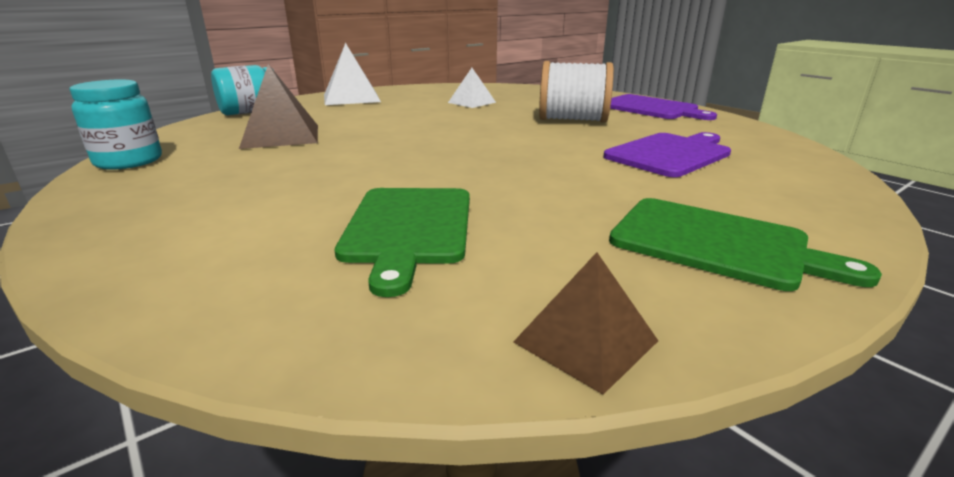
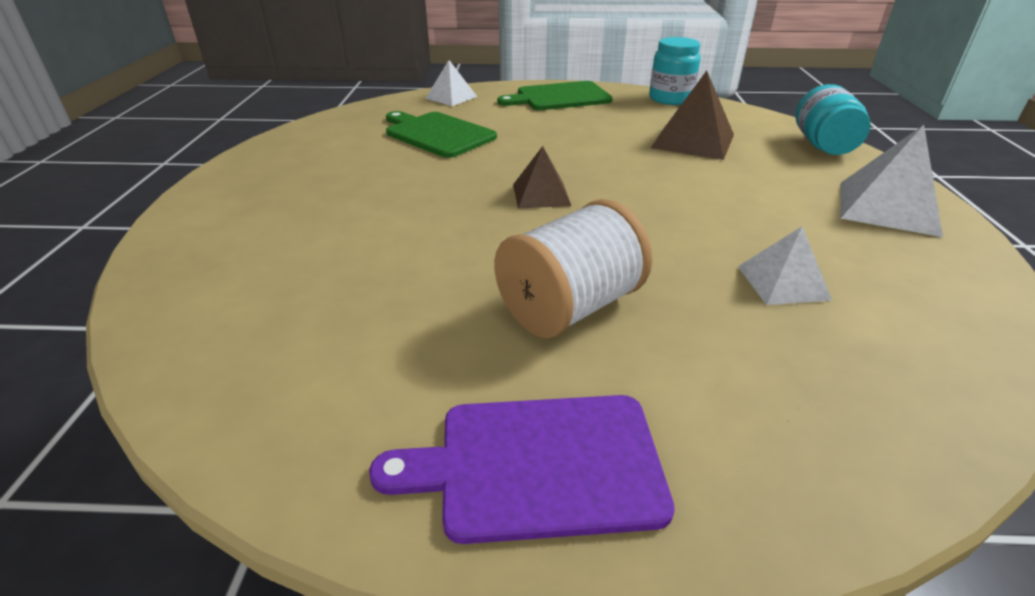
camera: 130 degrees right, 10 degrees up
(204, 292) = (451, 97): none -> white pyramid
(586, 341) = (301, 133): brown pyramid -> brown pyramid (541, 194)
(670, 154) = (361, 280): purple cutting board -> none
(716, 243) = (265, 189): green cutting board -> green cutting board (559, 97)

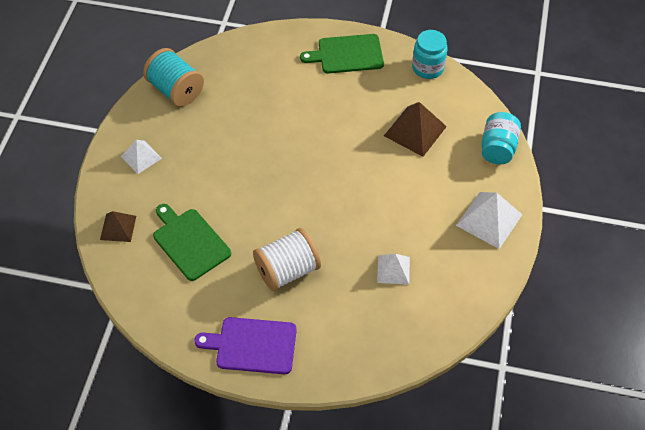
camera: 10 degrees right, 20 degrees up
(321, 135) = (176, 90): none -> turquoise spool
(437, 134) = (251, 99): green cutting board -> green cutting board (190, 242)
(451, 97) = (268, 44): white pyramid -> white pyramid (141, 157)
(541, 194) = (299, 179): brown pyramid -> brown pyramid (118, 227)

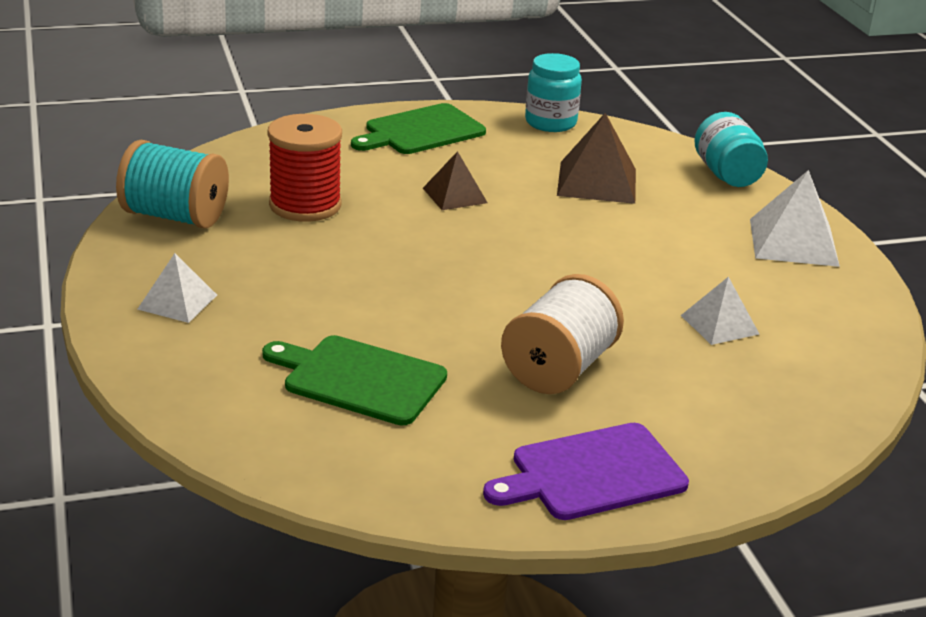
camera: 30 degrees left, 25 degrees down
(118, 227) = (208, 395): brown pyramid -> brown pyramid (454, 195)
(244, 101) = (305, 205): none -> red spool

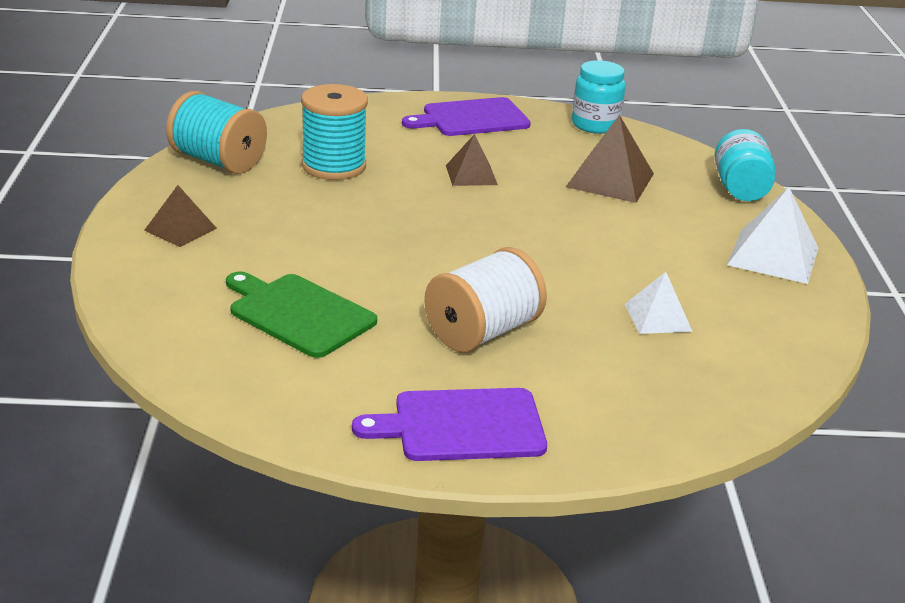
camera: 15 degrees right, 0 degrees up
(177, 302) = (180, 229): white pyramid -> brown pyramid
(305, 205) = (333, 166): red spool -> turquoise spool
(421, 131) = (471, 118): green cutting board -> purple cutting board

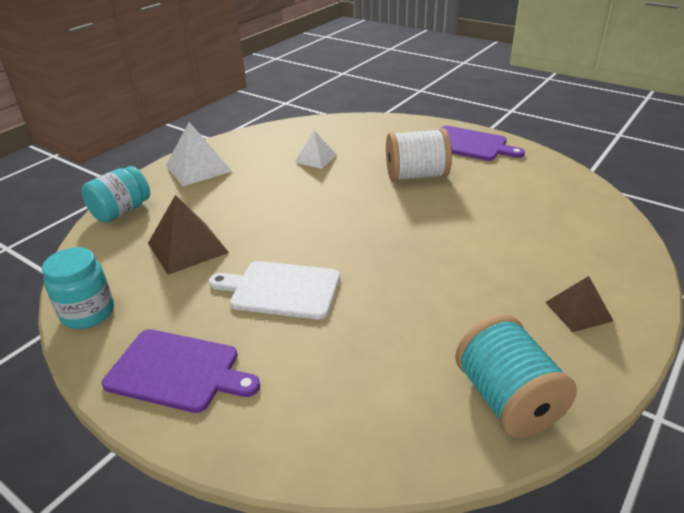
camera: 140 degrees left, 5 degrees up
(298, 313) = (517, 214): green cutting board -> none
(333, 166) = (390, 345): turquoise spool -> none
(471, 175) = (281, 289): brown pyramid -> white cutting board

